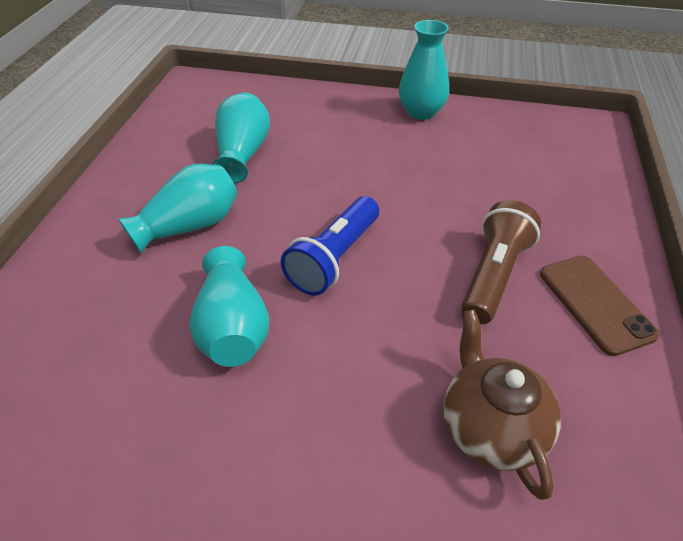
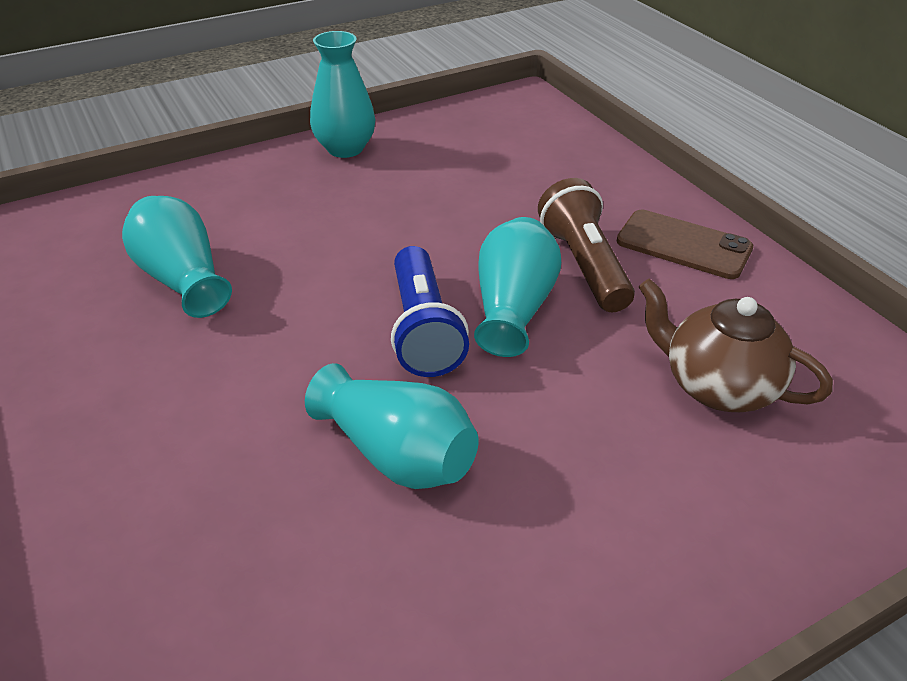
camera: 40 degrees left, 5 degrees down
(190, 226) = (213, 387): turquoise vase -> turquoise vase (513, 308)

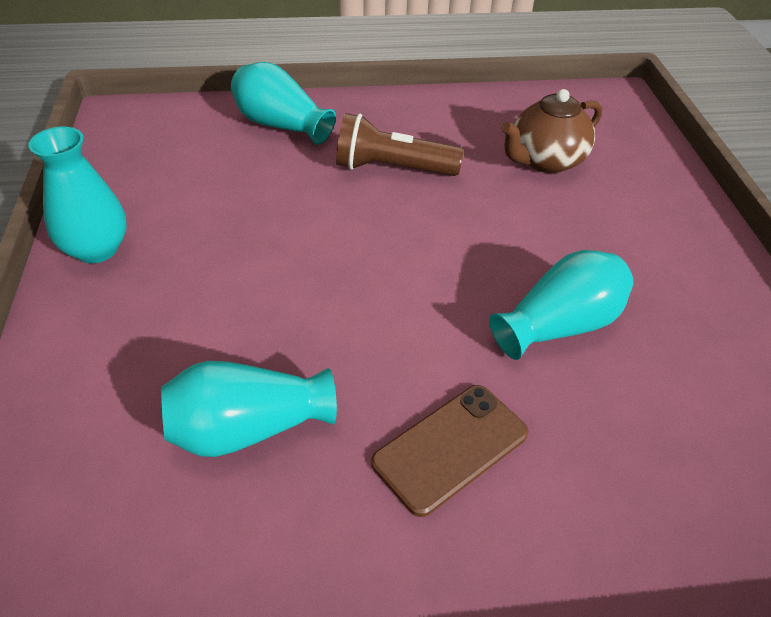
camera: 70 degrees left, 5 degrees up
(423, 330) = (424, 273): blue flashlight -> none
(513, 308) = (423, 218): turquoise vase -> turquoise vase (281, 125)
(683, 245) = (397, 118): brown phone -> brown phone (450, 448)

